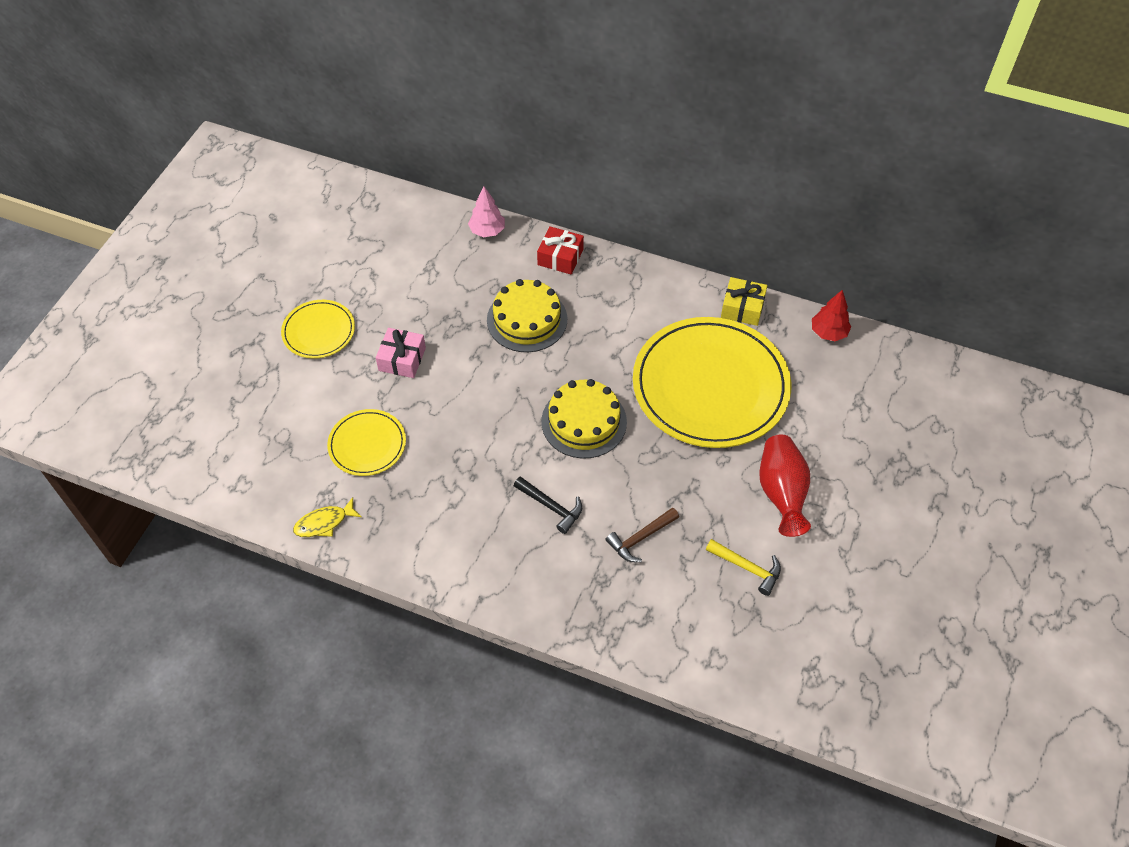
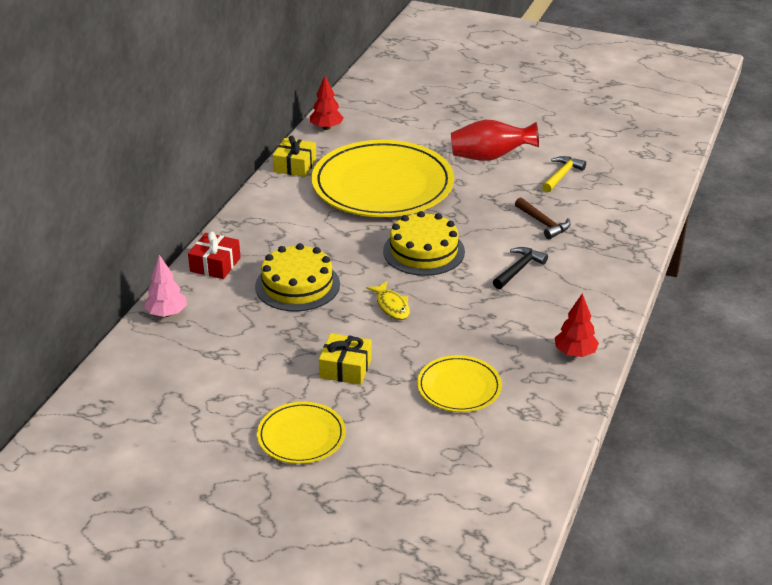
camera: 90 degrees left, 20 degrees down
(324, 523) = (558, 411): yellow fish -> yellow fish (391, 306)
(402, 359) = (345, 368): pink gift -> yellow gift
(408, 546) = (575, 353): none -> red tree

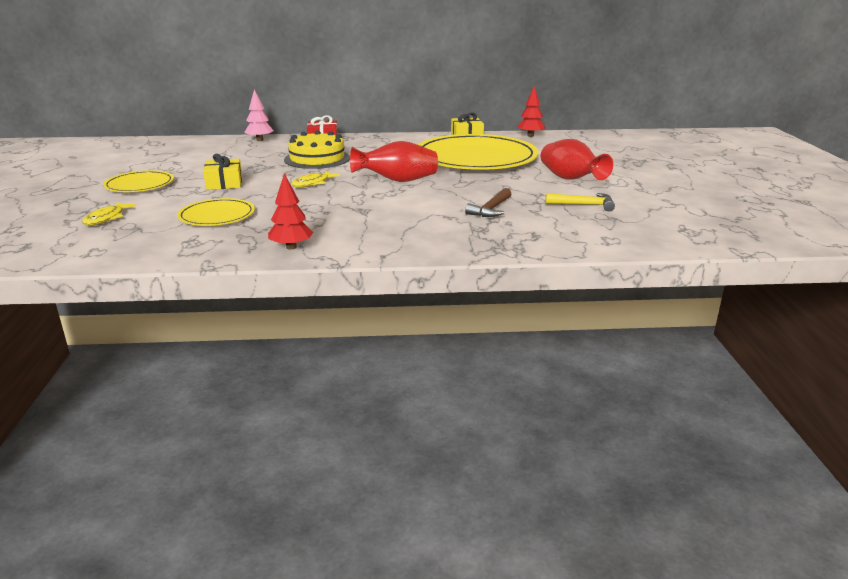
camera: 65 degrees right, 10 degrees down
(416, 469) = (106, 218): none -> yellow fish
(423, 251) = (397, 181): yellow cake -> red vase
(519, 269) = (405, 211): black hammer -> none

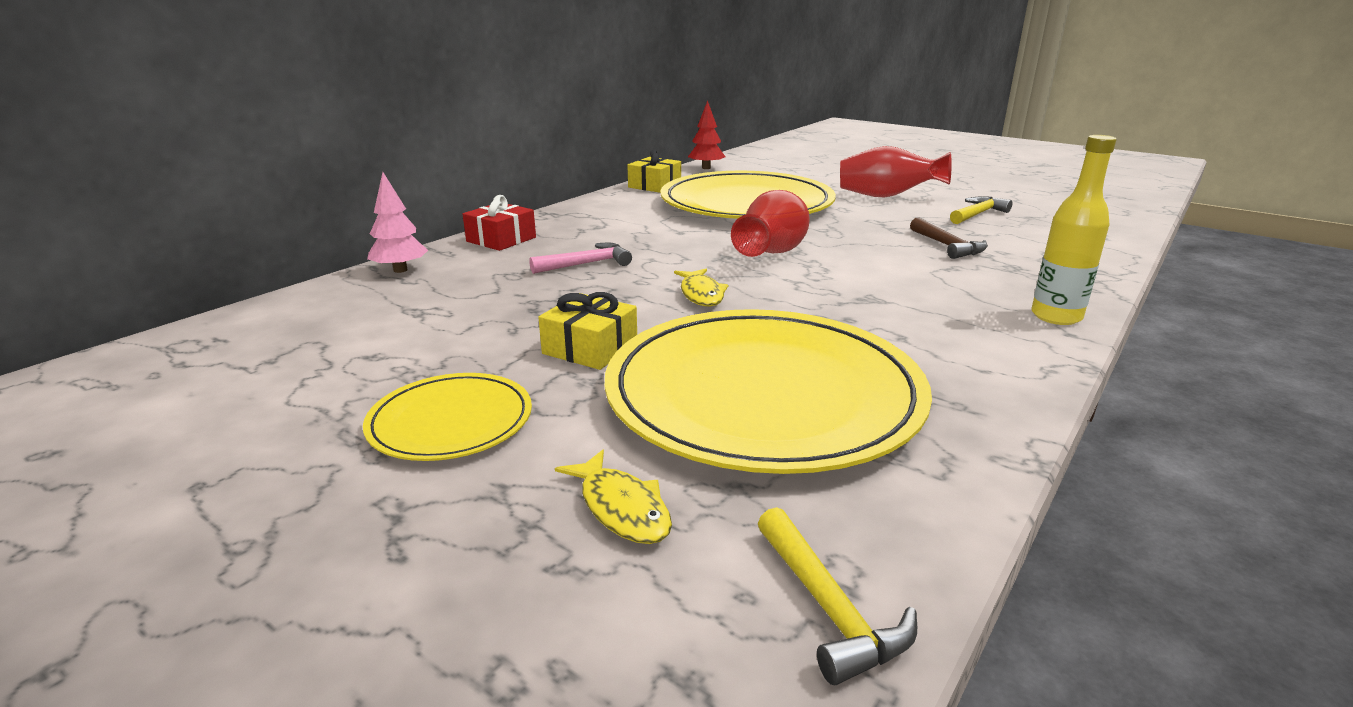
camera: 50 degrees left, 0 degrees up
(73, 254) = (828, 608): none -> yellow hammer
(217, 216) = (763, 394): yellow plate -> yellow plate, size x2.08
(291, 247) = (986, 377): red tree -> none
(317, 159) = (586, 264): yellow cake -> pink hammer
(406, 249) = (1056, 316): none -> yellow bottle

